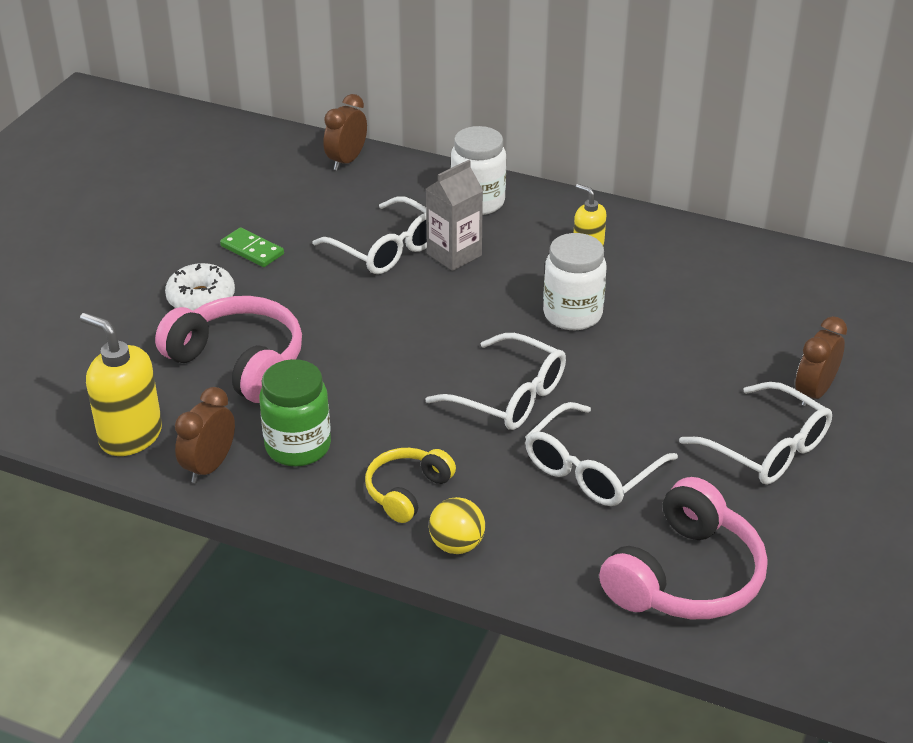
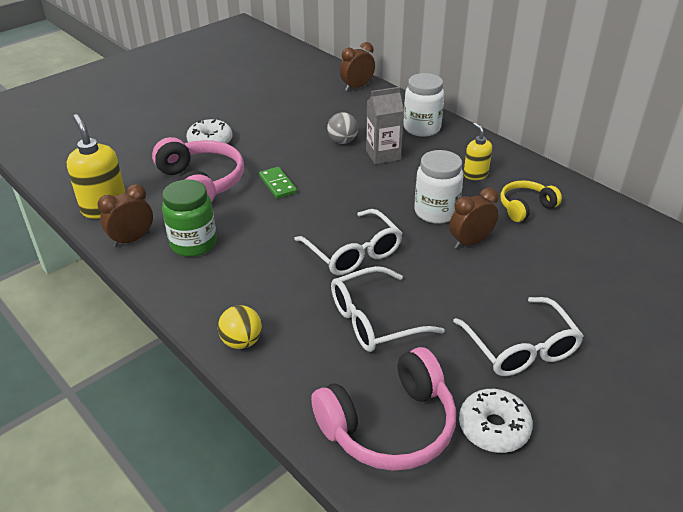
camera: 25 degrees right, 0 degrees up
(252, 250) = (261, 122): green domino -> green domino (277, 184)
(386, 249) = (342, 141): white glasses -> grey ball
(407, 491) = (238, 294): yellow headphones -> yellow headphones (525, 207)
(790, 540) = (493, 427): none -> white donut
(813, 392) = (586, 318): brown clock -> brown clock (470, 242)

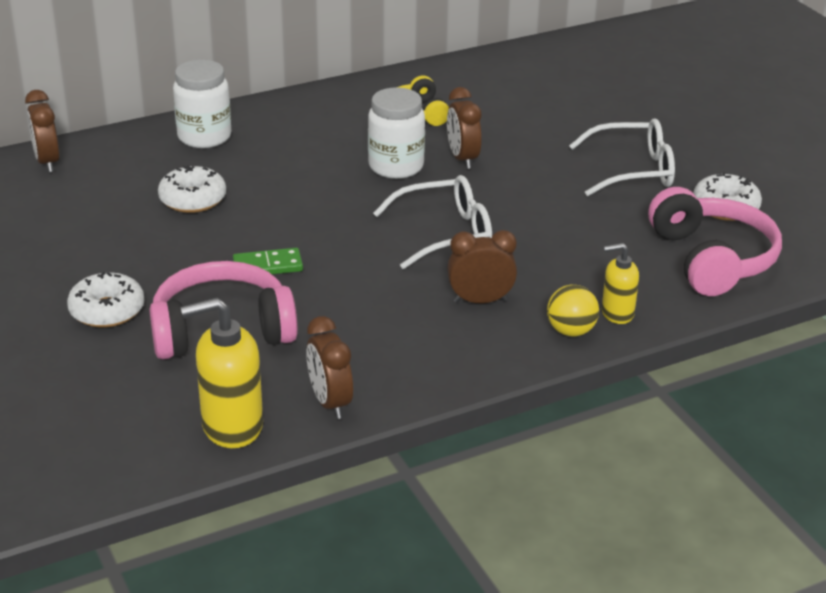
camera: 75 degrees left, 5 degrees down
(193, 244) = (368, 349): green jar -> none
(268, 285) = (480, 301): none -> brown clock
(342, 141) = (193, 199): grey ball -> white donut
(374, 320) = (566, 241): white glasses -> none
(383, 155) = (250, 176): grey carton -> none
(475, 174) = (336, 126): yellow soap dispenser -> yellow soap dispenser (617, 313)

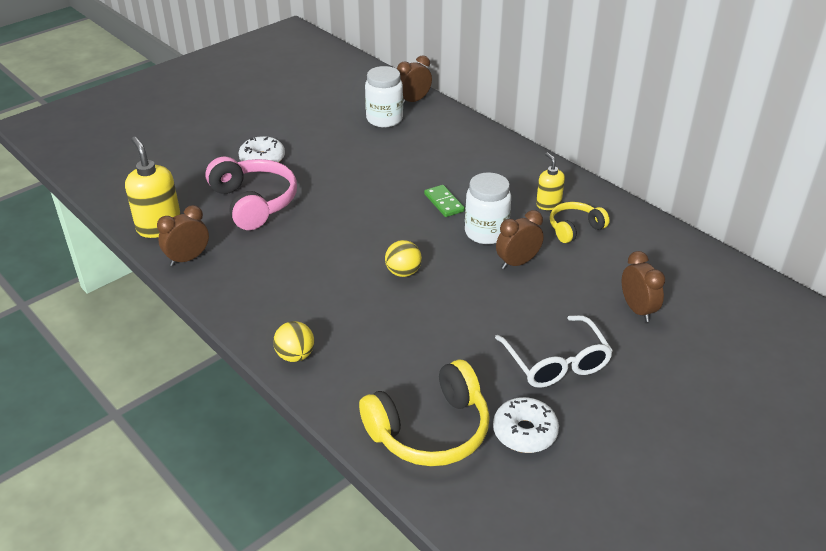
camera: 75 degrees right, 5 degrees up
(193, 199) = (396, 159): white donut -> none
(204, 137) = (477, 146): white jar -> white jar (384, 119)
(268, 266) = (330, 204): green domino -> green domino (444, 203)
(445, 234) = (403, 272): white glasses -> yellow ball
(480, 301) = (320, 304): brown clock -> brown clock (637, 310)
(617, 313) = (326, 378): yellow soap dispenser -> yellow soap dispenser (548, 204)
(712, 259) = (430, 430): pink headphones -> yellow headphones

